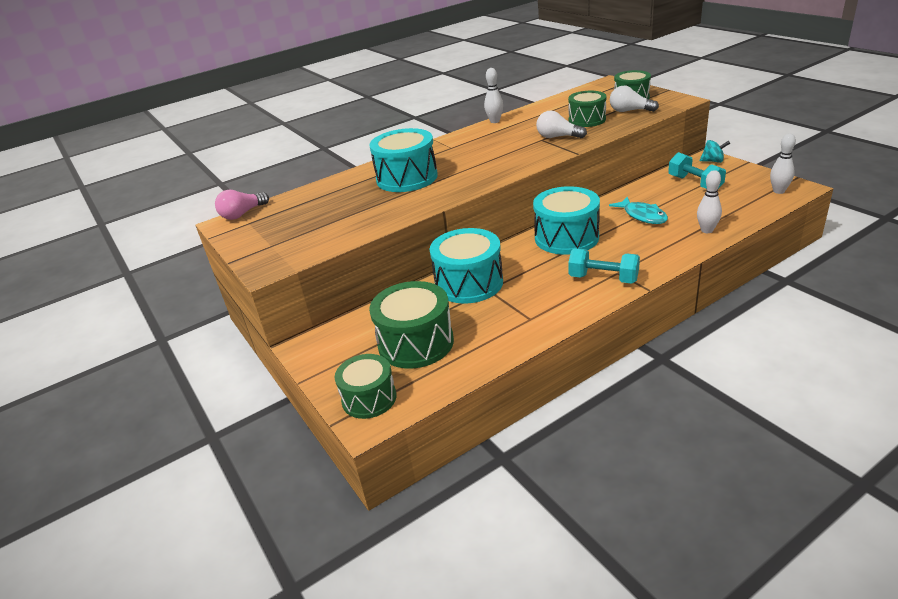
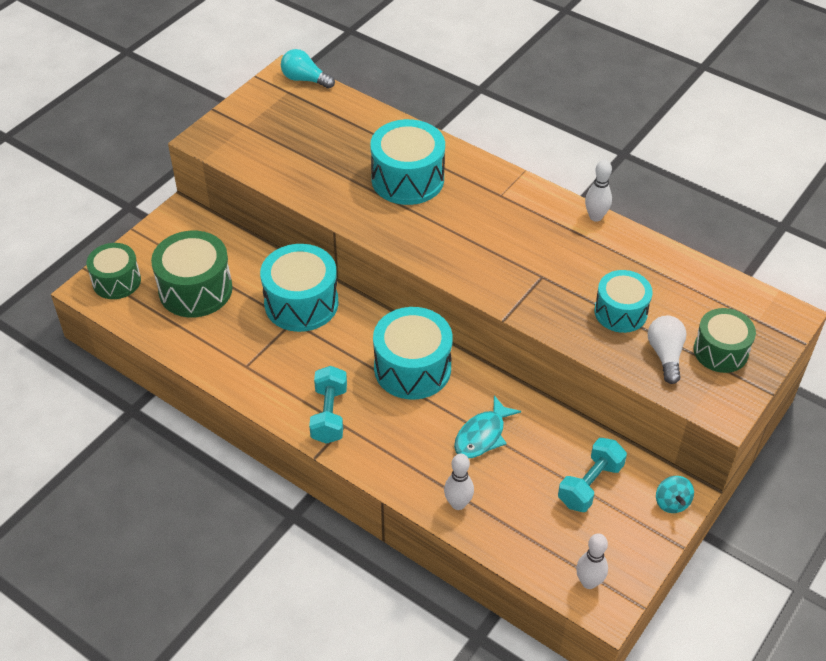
camera: 65 degrees right, 15 degrees up
(242, 214) = (305, 79): pink light bulb -> turquoise light bulb
(558, 137) = (553, 291): white light bulb -> none
(587, 120) = (620, 312): green drum -> turquoise drum

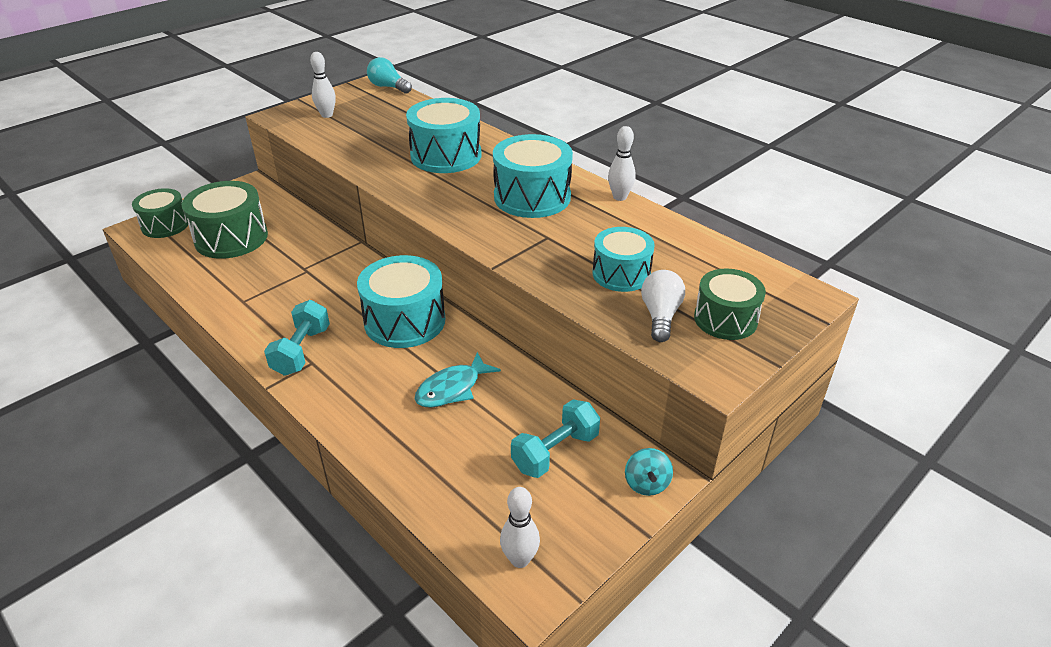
camera: 10 degrees right, 10 degrees down
(301, 303) = (322, 258): turquoise drum -> turquoise drum (532, 197)
(458, 504) = (398, 452): white bowling pin -> white bowling pin (327, 115)

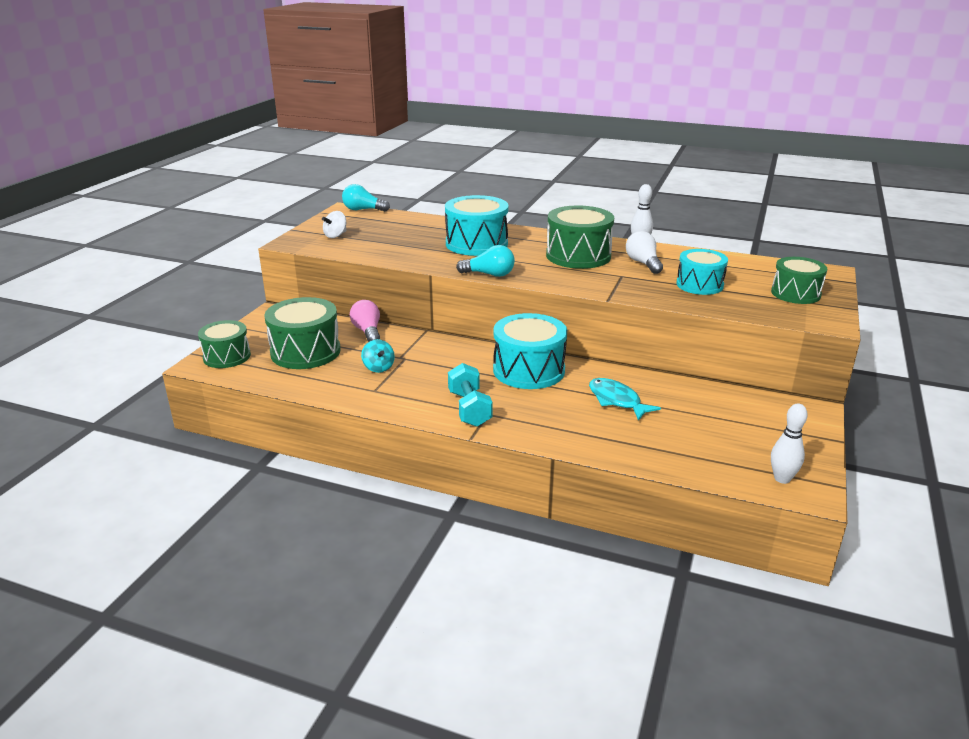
camera: 25 degrees left, 10 degrees down
(306, 229) = (367, 331): none -> pink light bulb
(327, 115) = (335, 235): white bowling pin -> white spinning top
(411, 200) = (489, 274): none -> turquoise light bulb
(452, 388) = (617, 400): turquoise fish -> turquoise fish turned 120 degrees clockwise
(532, 197) = (578, 256): turquoise drum -> green drum
(555, 452) = (732, 415): turquoise dumbbell -> none
(646, 484) = (809, 415): turquoise spinning top -> turquoise spinning top (378, 368)
(660, 316) = (755, 301): white light bulb -> white light bulb (643, 263)

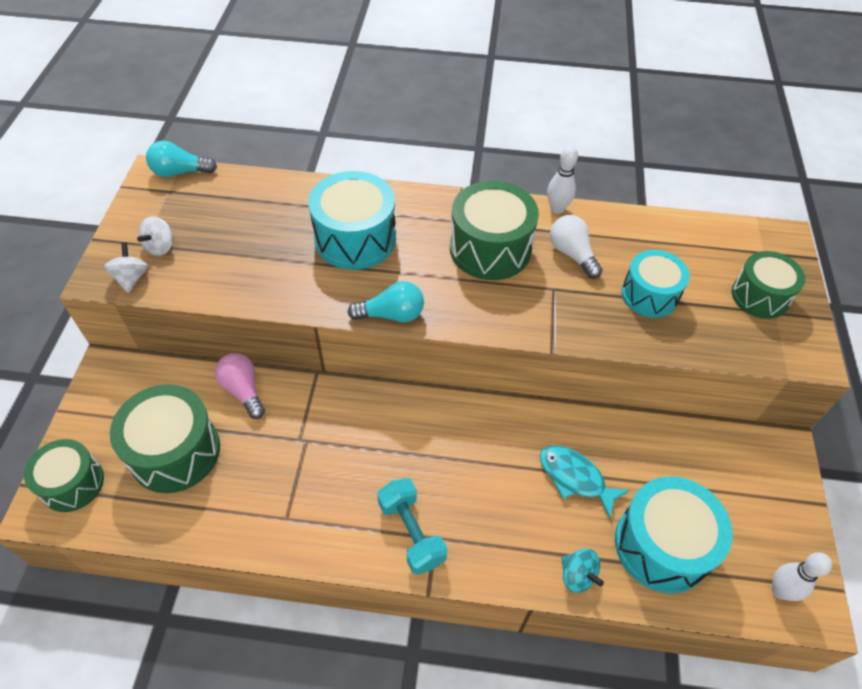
camera: 15 degrees left, 25 degrees up
(310, 245) = (131, 278): none -> white spinning top
(378, 368) = (278, 468): turquoise spinning top -> turquoise spinning top (577, 576)
(529, 370) = (461, 436): turquoise drum -> turquoise drum (662, 545)

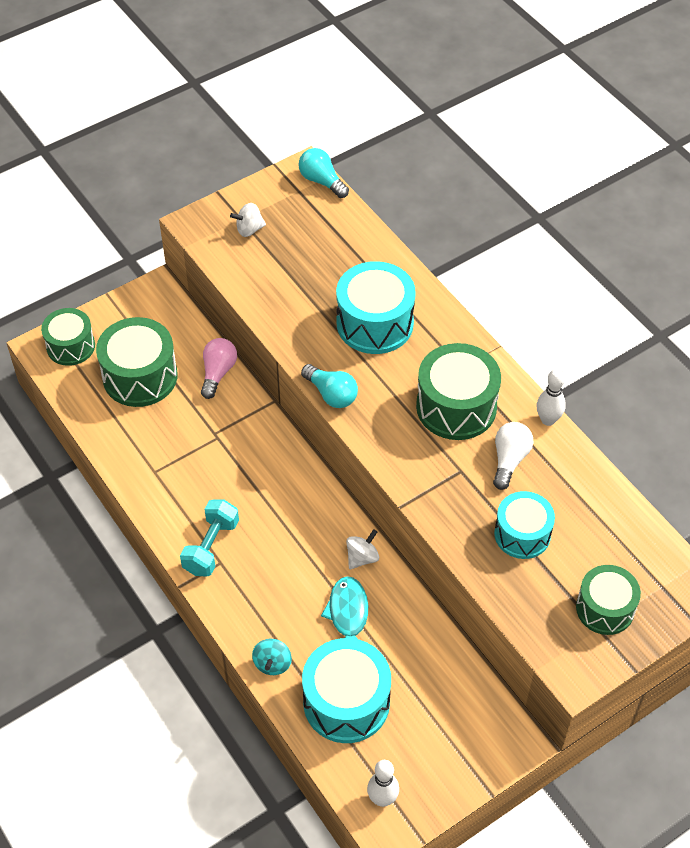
camera: 50 degrees right, 0 degrees up
(131, 278) = (210, 238): white spinning top -> white spinning top (362, 557)

